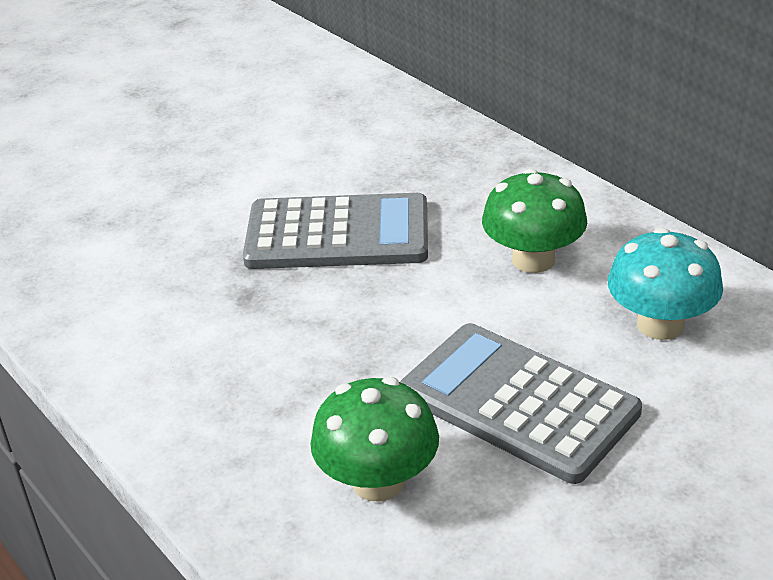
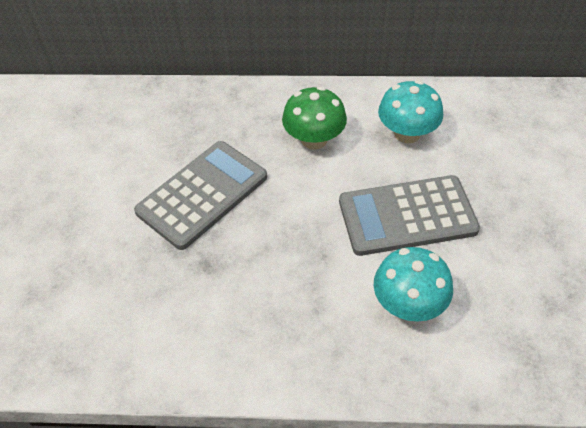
camera: 50 degrees left, 15 degrees up
(378, 481) = (408, 304): green mushroom -> turquoise mushroom

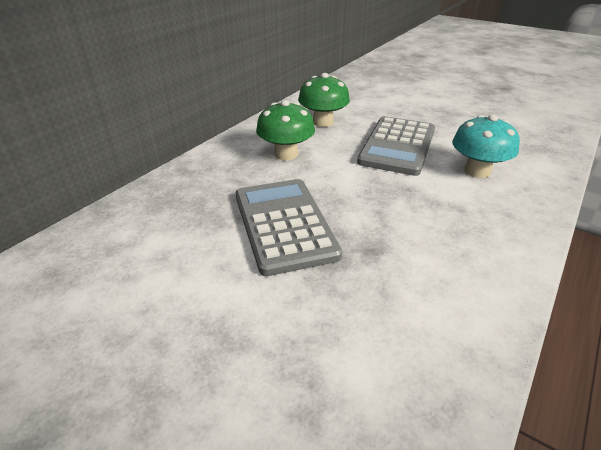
camera: 60 degrees left, 15 degrees down
(407, 133) = (323, 122): turquoise mushroom -> green mushroom

